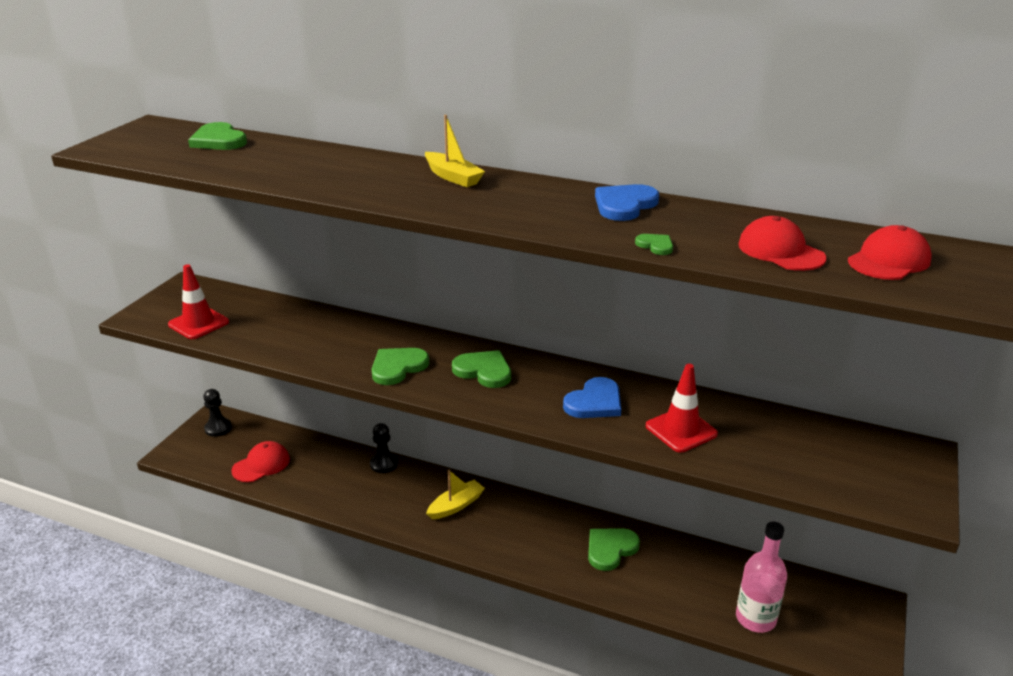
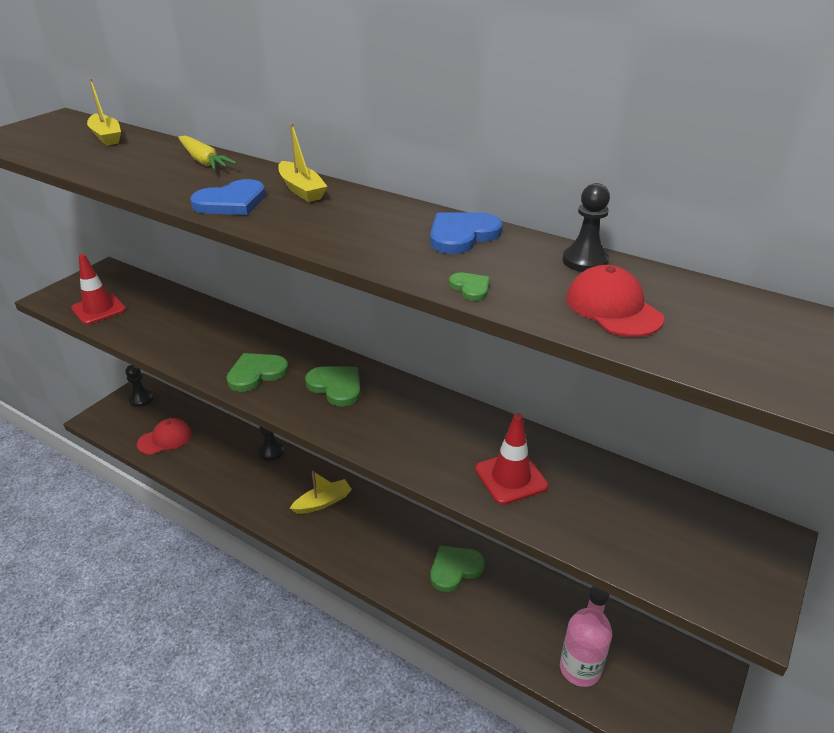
camera: 10 degrees right, 5 degrees up
(218, 140) = (106, 136): green heart -> yellow boat
(338, 157) = (204, 161): none -> yellow carrot
(595, 402) = (433, 434): blue heart -> blue heart (231, 202)
(740, 218) = (585, 261): none -> black pawn
(889, 261) = (742, 333): red cap -> none

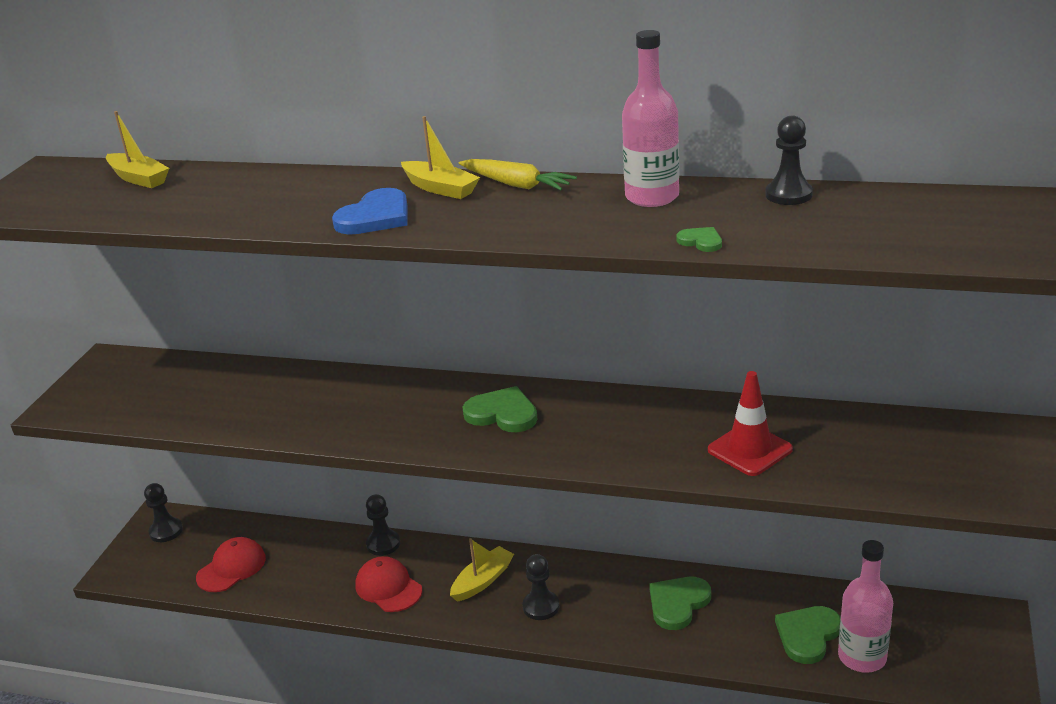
camera: 15 degrees left, 5 degrees down
(99, 309) = (137, 405): red traffic cone -> none
(204, 161) = (294, 181): yellow carrot -> yellow carrot (516, 184)
(256, 373) = (398, 424): green heart -> green heart (807, 635)
(352, 537) = (541, 607): none -> black pawn
(462, 235) = (652, 197): blue heart -> pink bottle
(613, 308) = (843, 229): red cap -> red cap (388, 587)

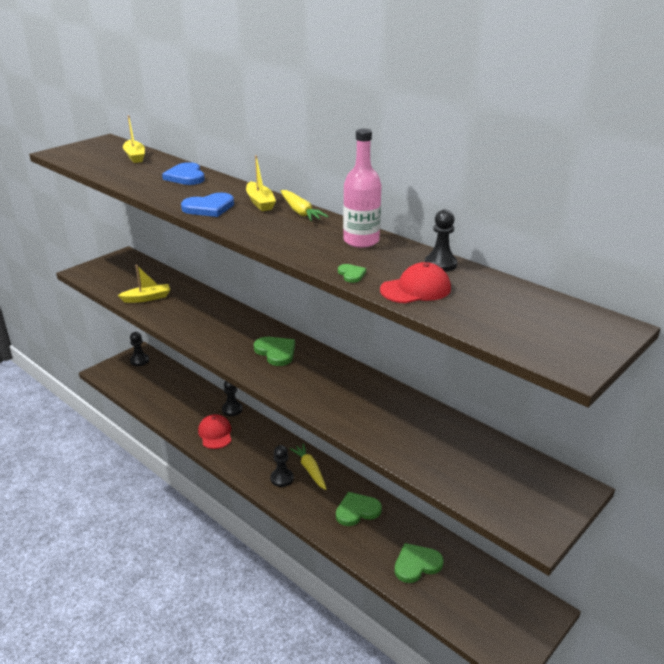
camera: 25 degrees right, 0 degrees up
(231, 568) = (152, 391): red cap -> red cap (416, 289)
(271, 185) = (186, 177): none -> blue heart
(482, 581) = (264, 451): yellow boat -> yellow boat (147, 298)
(569, 578) = (310, 470): none -> yellow carrot
(749, 450) = (388, 426): red traffic cone -> none
(862, 657) = (438, 593): pink bottle -> none

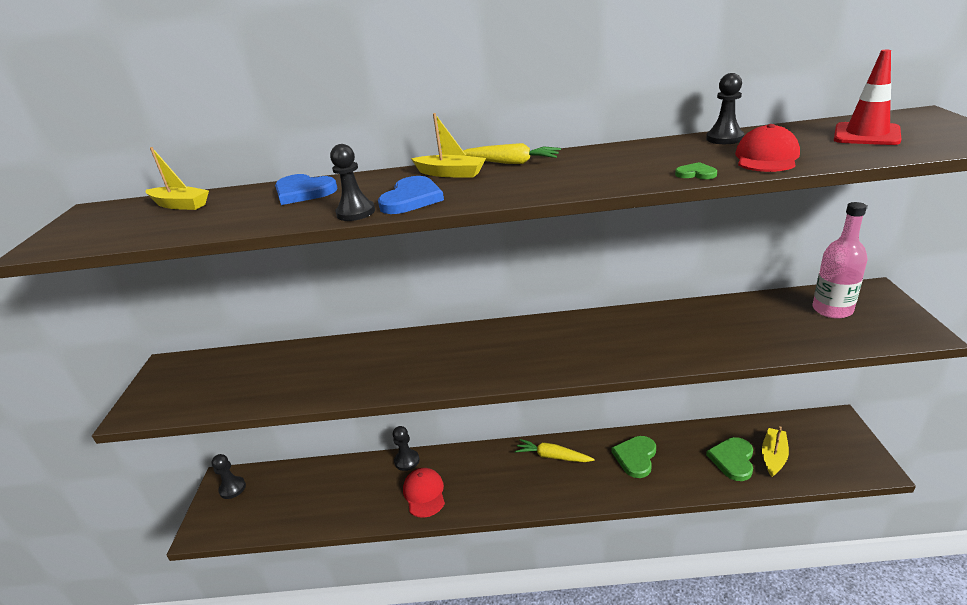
camera: 40 degrees left, 0 degrees up
(147, 298) = (278, 386): yellow boat -> yellow boat (773, 456)
(215, 434) = (424, 493): red cap -> red cap turned 45 degrees clockwise
(276, 352) = (508, 346): green heart -> none
(282, 478) = (542, 482): black pawn -> black pawn (356, 212)
(361, 241) = (624, 154): pink bottle -> pink bottle (832, 309)
(522, 314) = (866, 135): none -> red traffic cone

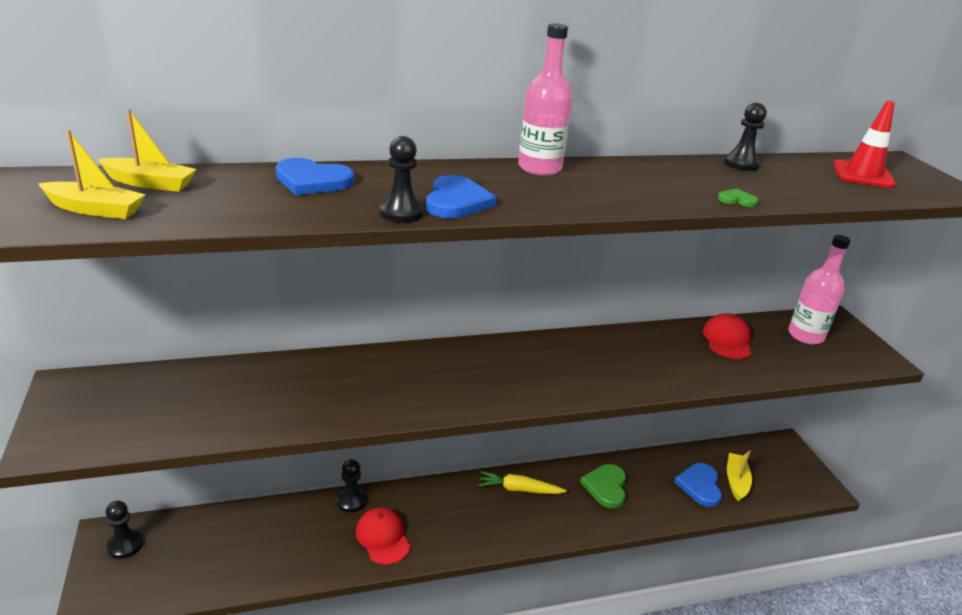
camera: 20 degrees left, 0 degrees up
(450, 173) = (480, 174): yellow boat -> yellow boat (95, 209)
(510, 162) = (539, 168): yellow carrot -> pink bottle
(733, 460) = (700, 486): green heart -> blue heart
(766, 157) = (790, 189): red cap -> red cap (727, 340)

